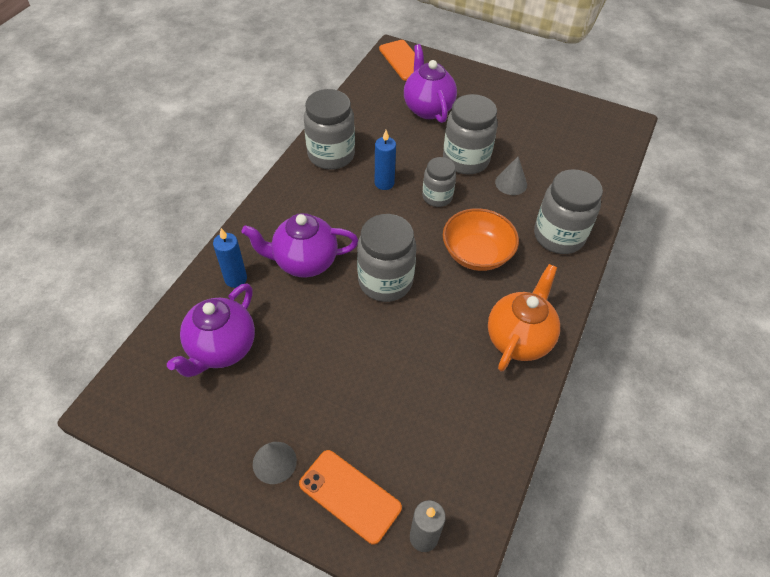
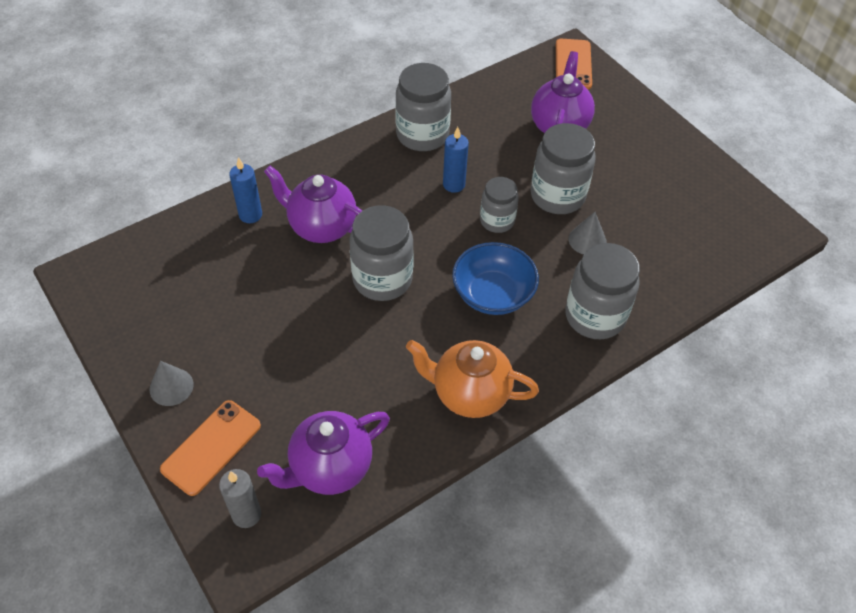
camera: 30 degrees right, 0 degrees up
(222, 349) = (196, 271): purple teapot -> purple teapot (330, 468)
(349, 496) = (211, 447): orange phone -> orange phone turned 60 degrees clockwise
(476, 254) = (493, 294): orange bowl -> blue bowl
(518, 339) = (469, 394): orange teapot -> orange teapot turned 135 degrees counterclockwise

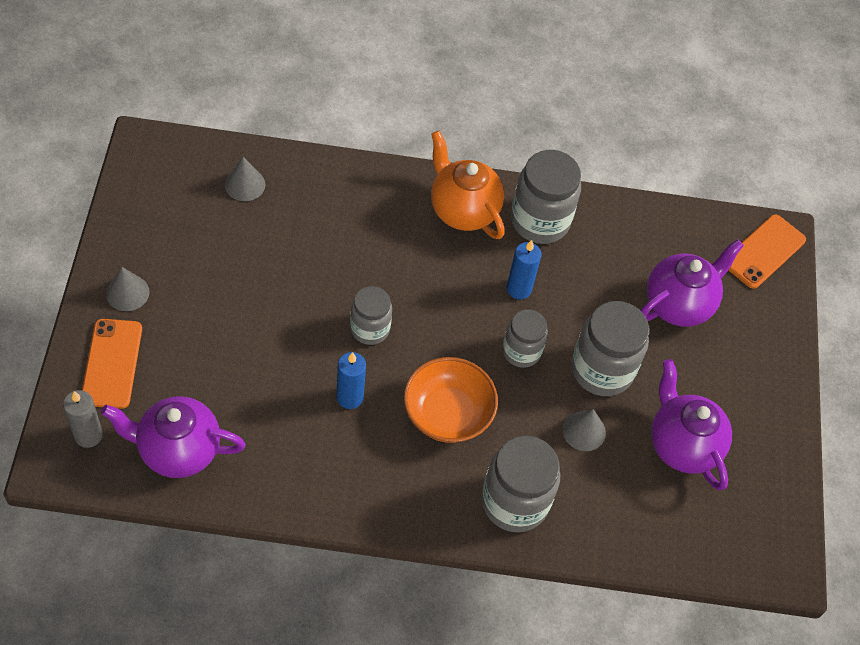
camera: 35 degrees right, 5 degrees up
(189, 248) = (245, 184): none -> grey cone
(211, 447) = (111, 363): orange phone -> orange phone turned 75 degrees counterclockwise
(250, 215) = (320, 190): blue candle -> blue candle (350, 397)
(321, 227) = (366, 244): purple teapot -> purple teapot (682, 445)
(382, 279) = (370, 329): grey jar -> grey jar, size x0.62
(469, 394) = (340, 481): orange teapot -> orange teapot (463, 210)
(493, 294) = (447, 413): blue bowl -> orange bowl

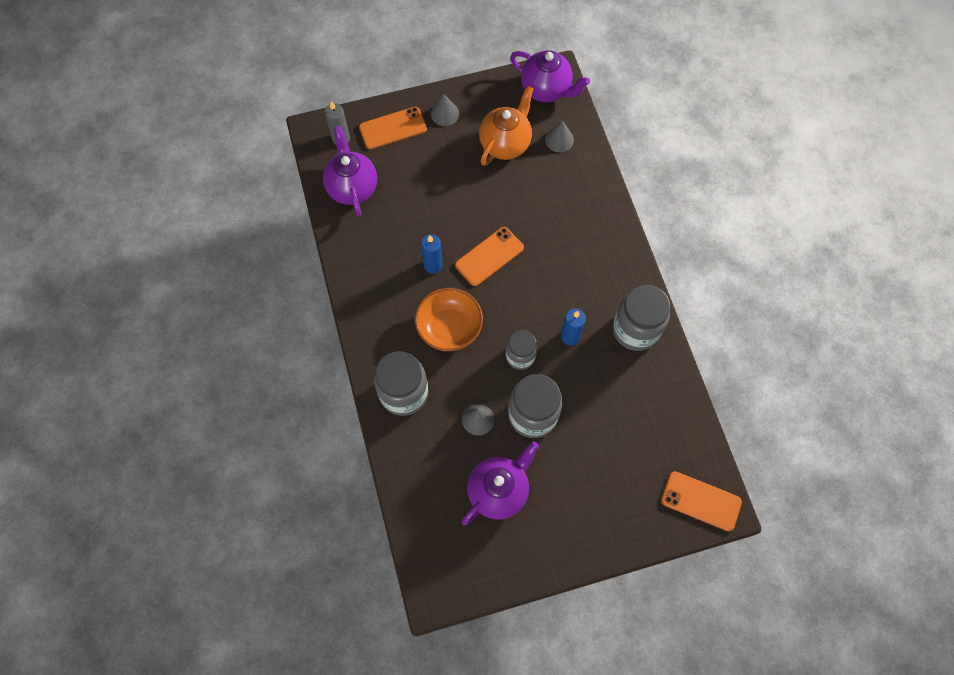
camera: 75 degrees right, 10 degrees up
(370, 329) = (489, 256): grey jar -> orange phone
(463, 210) = (615, 276): orange teapot -> orange teapot (505, 144)
(679, 304) = (617, 451): purple teapot -> purple teapot (546, 90)

